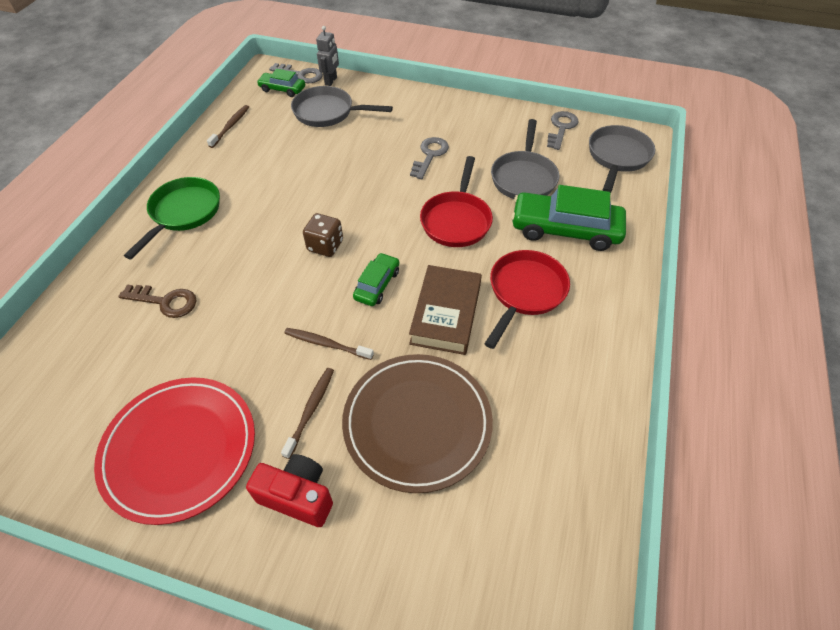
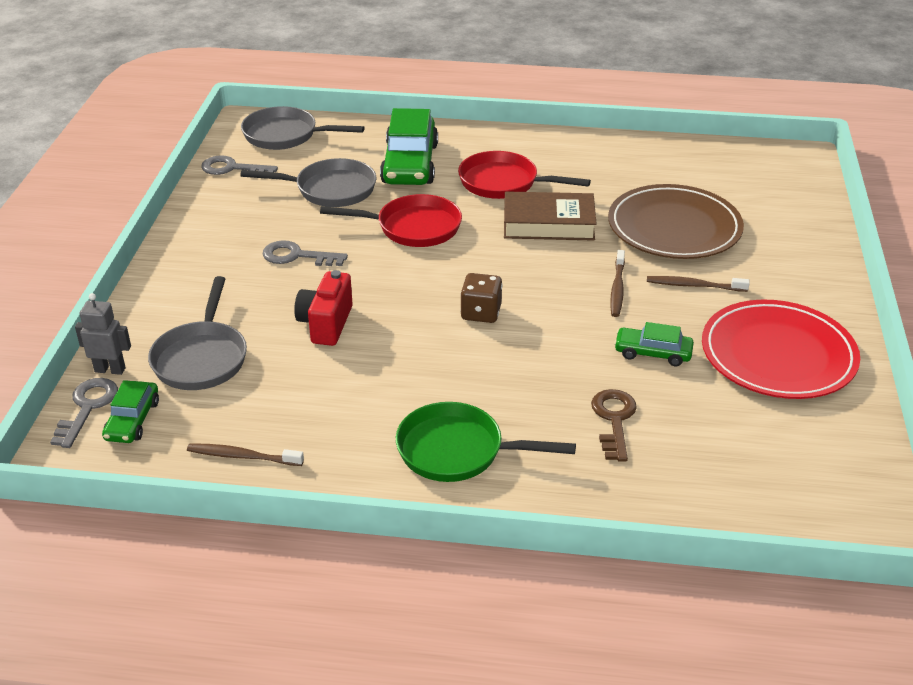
camera: 100 degrees left, 15 degrees down
(298, 496) = (775, 278): red camera -> red camera (326, 324)
(377, 284) = (527, 268): green car -> green car (652, 353)

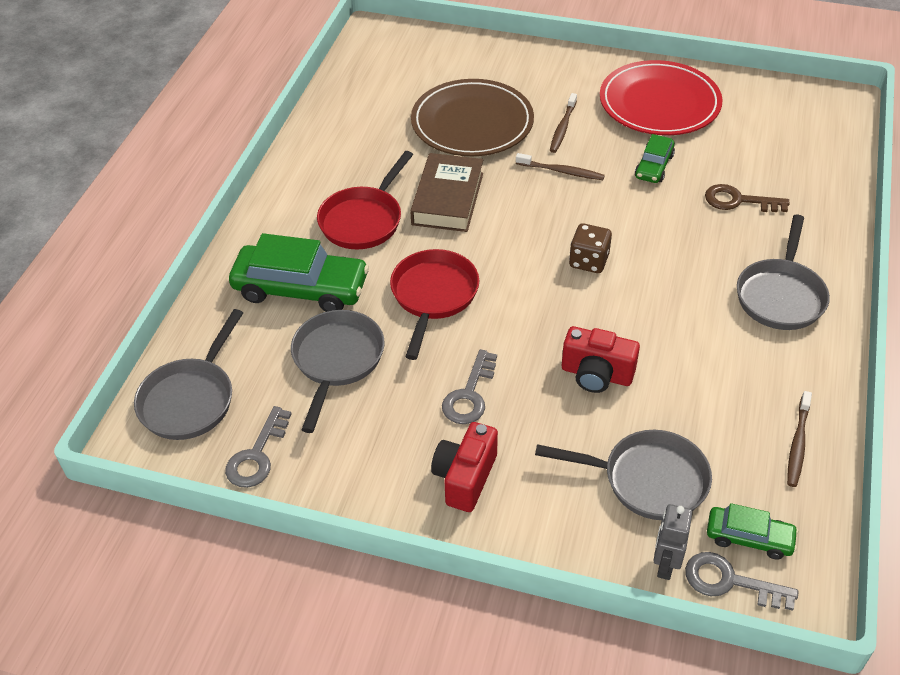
camera: 80 degrees left, 10 degrees up
(208, 261) = (465, 477): none -> red camera
(458, 451) = (780, 295): green pan -> grey pan

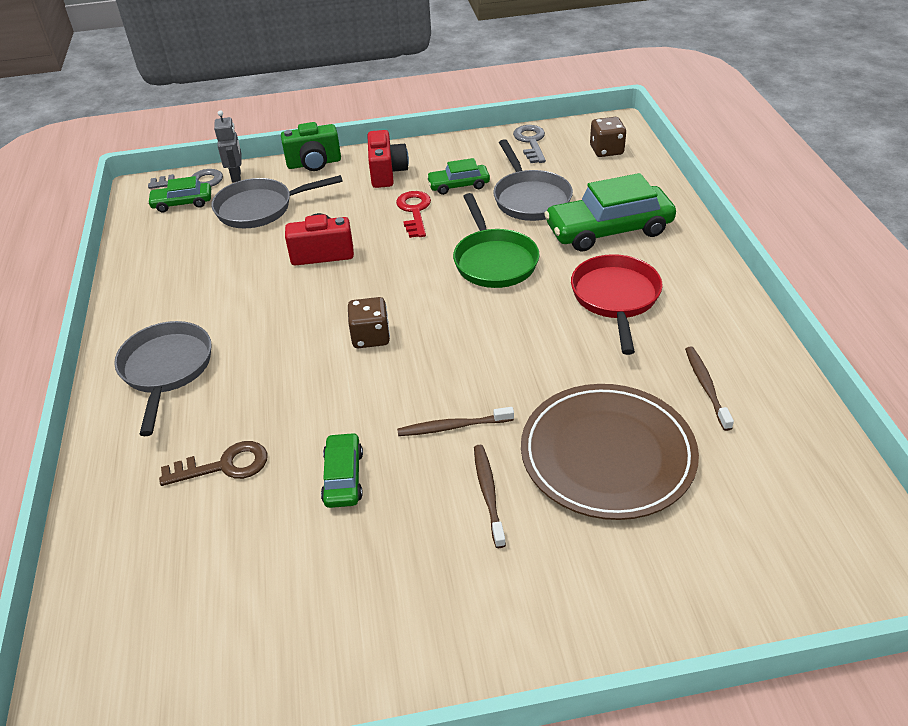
camera: 155 degrees right, 5 degrees down
(191, 399) = (606, 150): grey pan -> brown dice
(396, 415) = (458, 185): none -> green car
(433, 296) = (494, 261): red pan -> green pan
(448, 199) = (554, 348): brown book -> none
(469, 394) = (414, 211): grey key -> red key
(549, 543) = (314, 163): none -> green camera
(659, 103) = (373, 597): red plate -> none
(797, 444) = (148, 261): brown toothbrush -> brown toothbrush (706, 387)

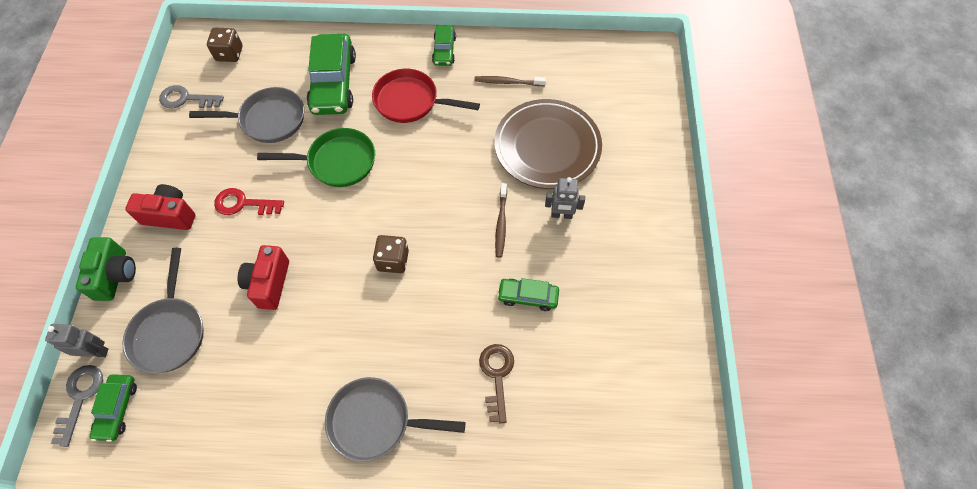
camera: 80 degrees left, 20 degrees up
(458, 185) = (222, 164): green car -> green car (444, 50)
(488, 493) = (561, 215): brown toothbrush -> grey robot

